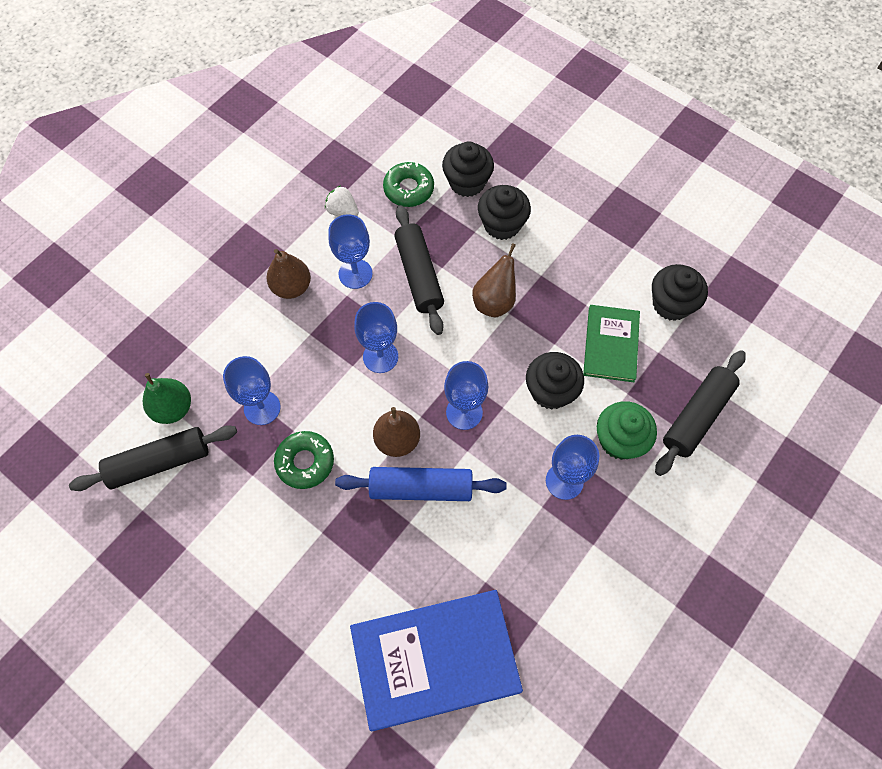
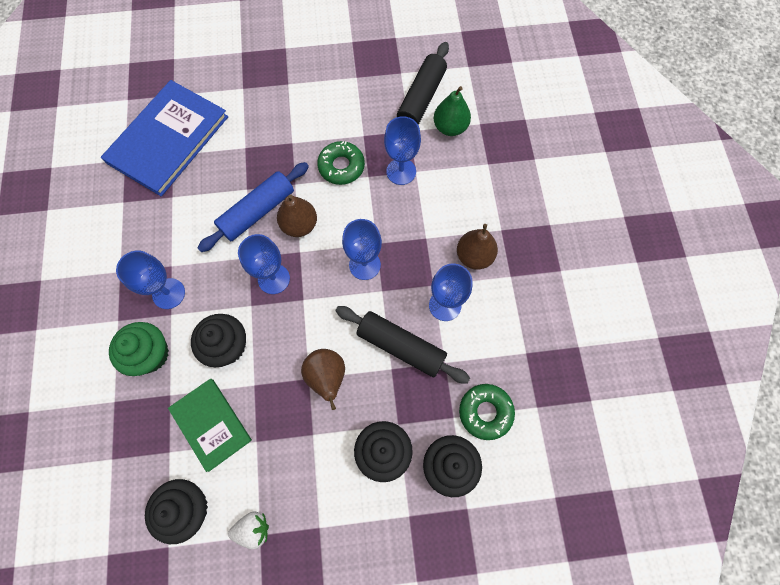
camera: 135 degrees right, 5 degrees up
(343, 211) = (509, 344): white strawberry -> white strawberry (253, 529)
(697, 416) = (104, 424): black rolling pin -> none

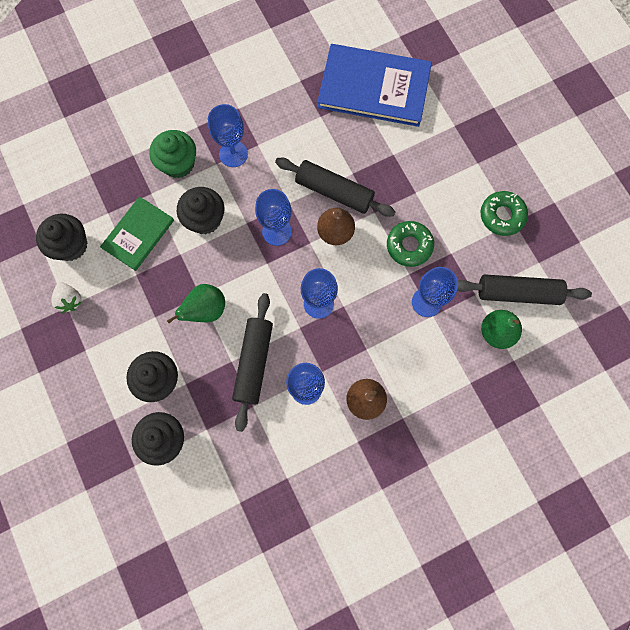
camera: 70 degrees right, 5 degrees up
(257, 212) = (334, 192): blue rolling pin -> black rolling pin
(327, 377) = (206, 310): brown pear -> green pear
(485, 412) = (220, 456): green donut -> green donut (502, 216)

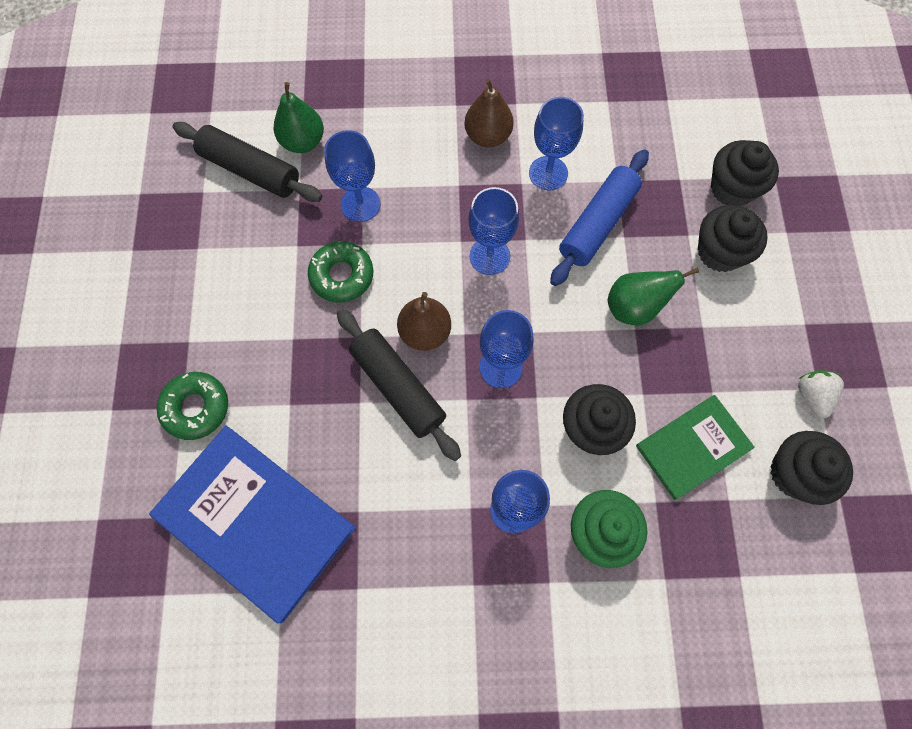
camera: 155 degrees left, 5 degrees down
(254, 363) = (597, 224): black rolling pin -> blue rolling pin
(502, 216) = (206, 262): green donut -> green donut (196, 408)

